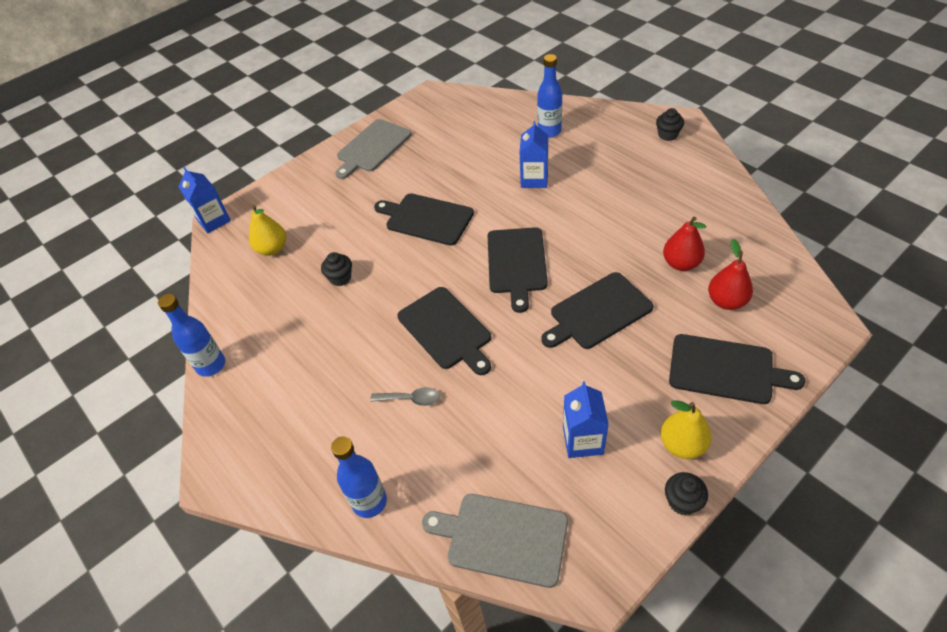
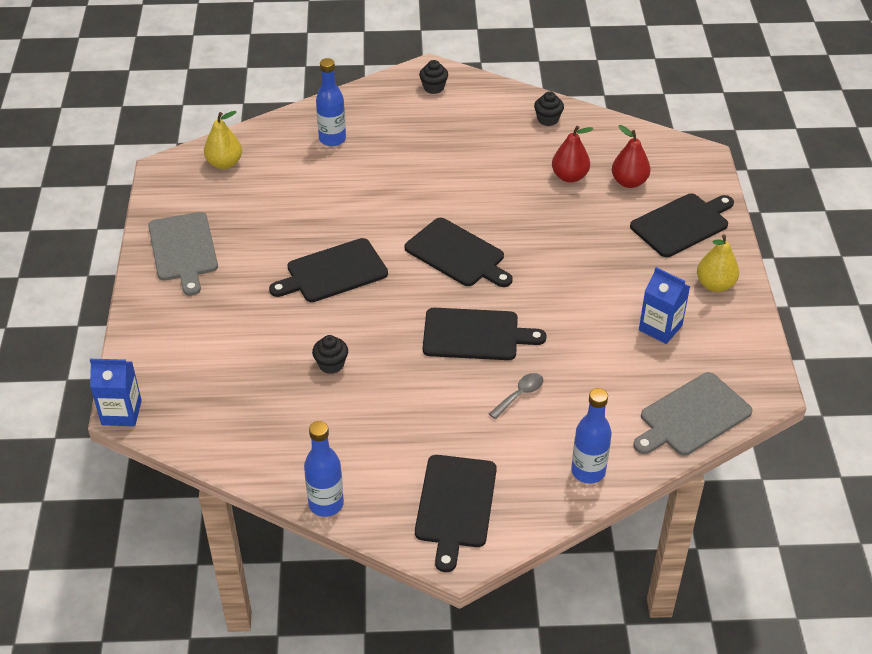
camera: 55 degrees left, 5 degrees down
(272, 249) = (228, 390): yellow pear -> yellow pear (224, 163)
(534, 179) = (377, 185): blue carton -> none
(597, 312) = (561, 246): black cutting board -> black cutting board (455, 505)
(682, 501) = (754, 314): black cupcake -> black cupcake (548, 119)

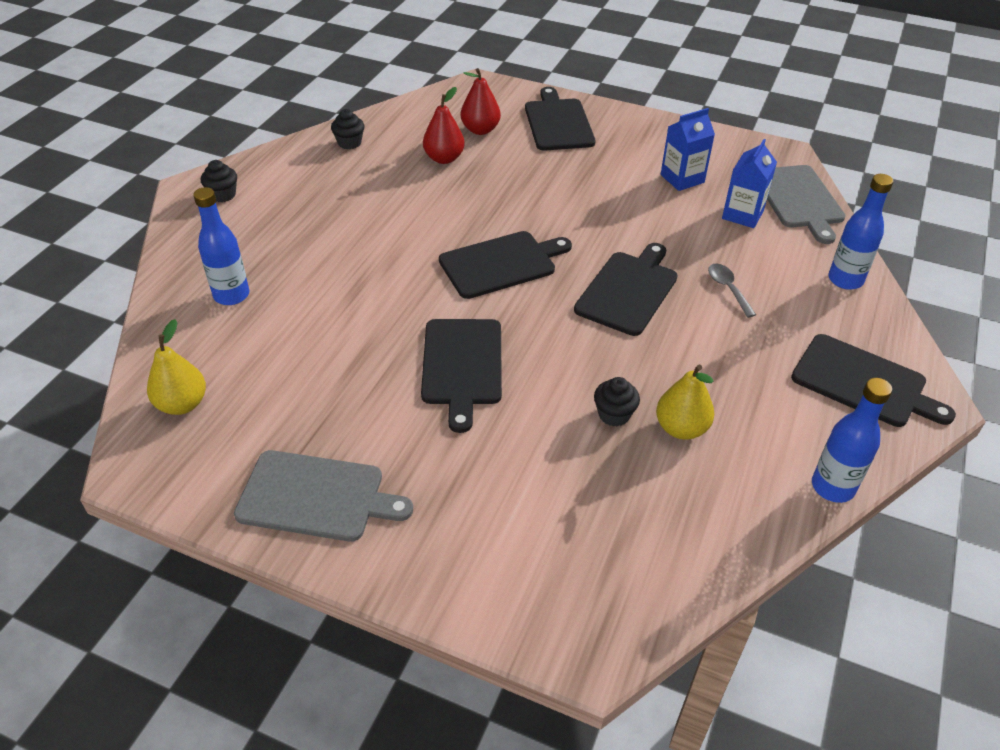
camera: 65 degrees left, 0 degrees up
(121, 412) = (595, 661): blue carton -> blue carton (742, 215)
(715, 285) = (646, 133): yellow pear -> yellow pear (681, 428)

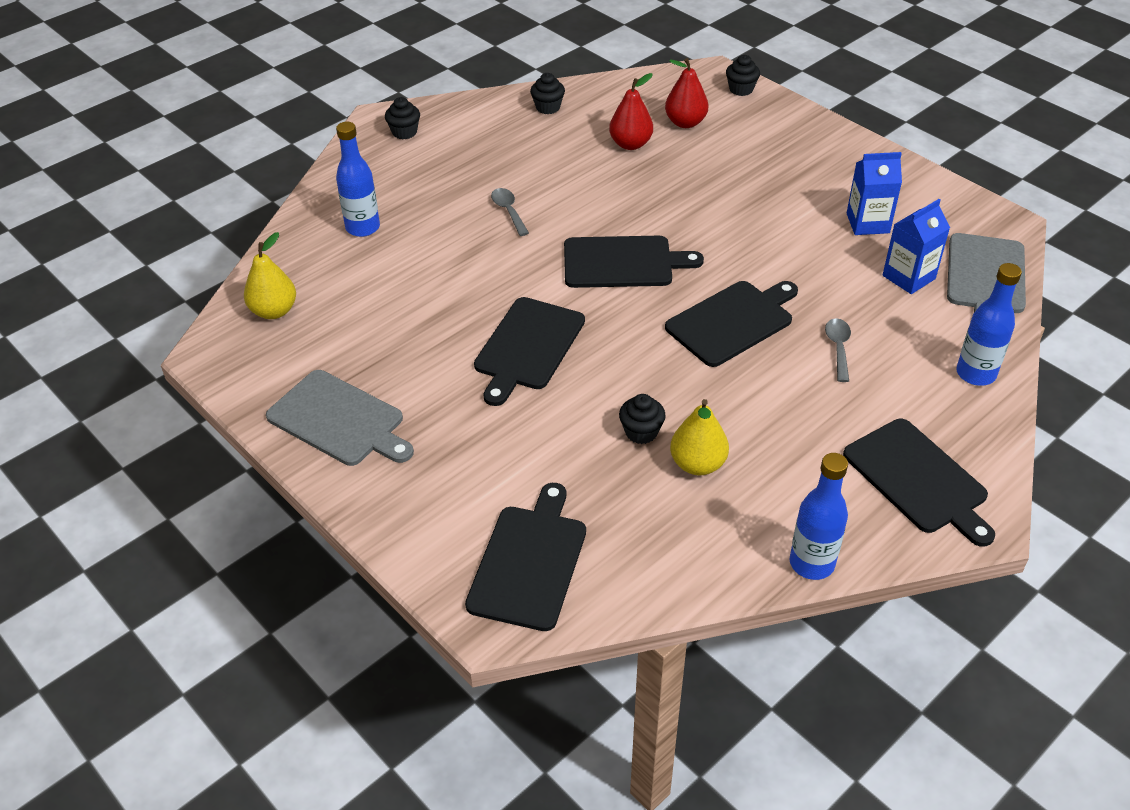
camera: 25 degrees right, 0 degrees up
(368, 244) = (508, 211): none -> grey spoon
(510, 92) = (741, 89): none -> black cupcake
(558, 123) = (772, 133): black cutting board -> black cutting board (529, 562)

